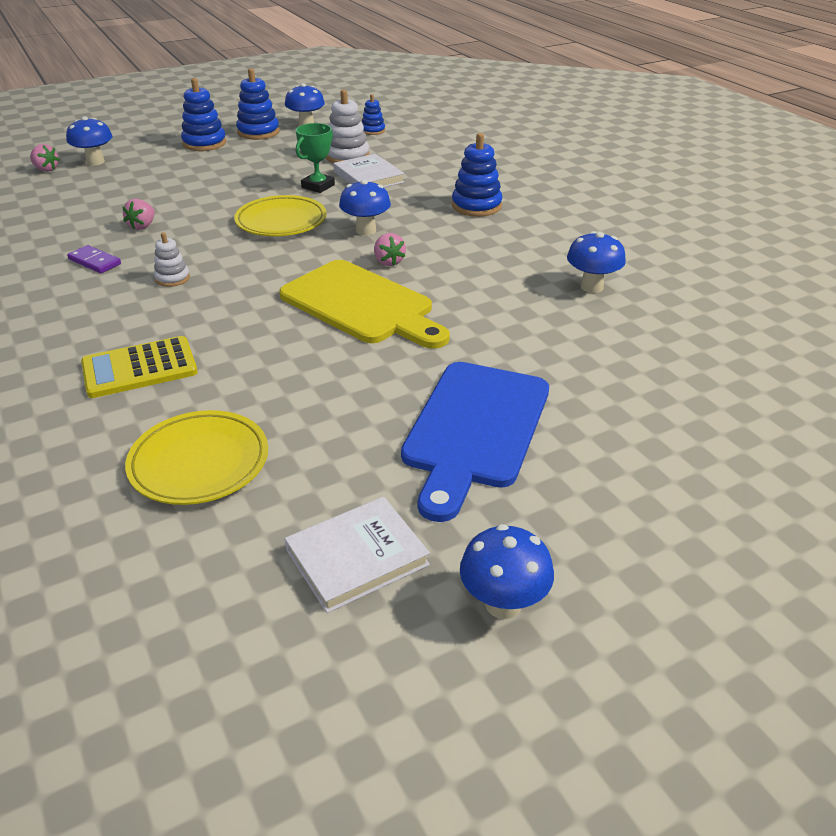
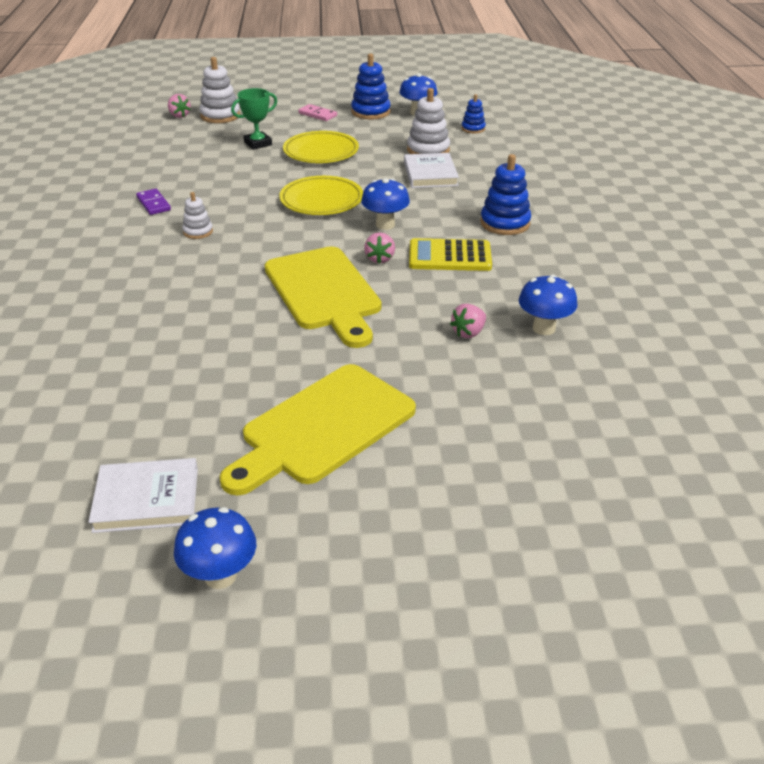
camera: 25 degrees right, 0 degrees up
(95, 162) = (220, 116): blue mushroom -> white stacking toy
(139, 368) = (117, 300): yellow calculator -> yellow calculator (450, 256)
(142, 226) = (211, 181): pink strawberry -> pink strawberry (468, 333)
(199, 462) = (99, 388): yellow plate -> yellow plate (321, 152)
(204, 143) = (318, 114): blue stacking toy -> pink domino
(318, 186) = (379, 174): green trophy -> green trophy (258, 144)
(475, 429) = (323, 427): blue cutting board -> yellow cutting board

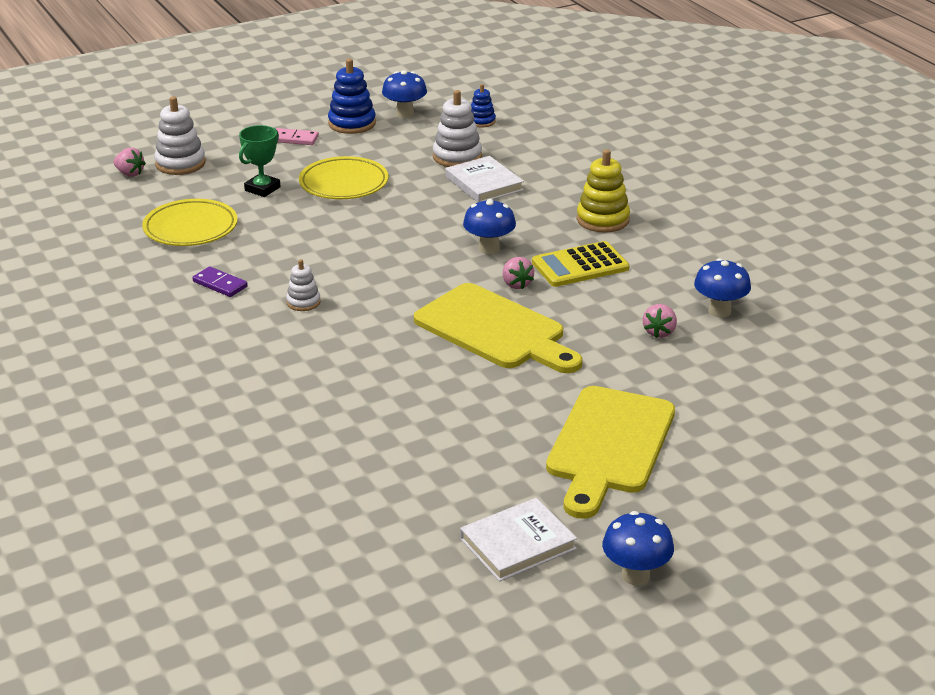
camera: 25 degrees left, 5 degrees down
(321, 200) = (399, 238): yellow plate -> yellow plate (190, 228)
(505, 223) = (602, 220): blue stacking toy -> yellow stacking toy

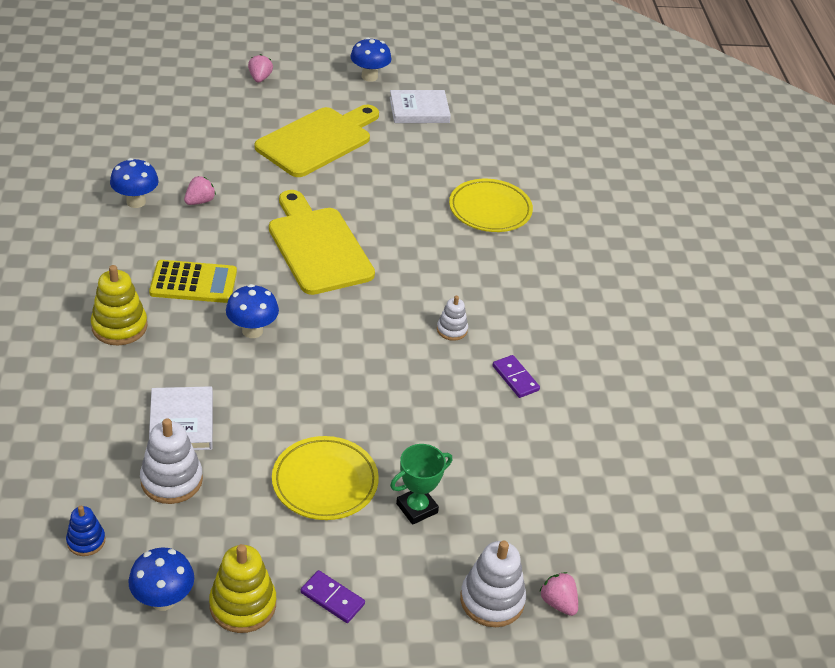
camera: 160 degrees left, 10 degrees up
(190, 228) = (517, 470): yellow plate -> yellow plate (490, 210)
(294, 139) = (332, 598): pink domino -> purple domino
(352, 123) = (243, 605): blue stacking toy -> yellow stacking toy
(516, 284) = (263, 283): pink strawberry -> pink strawberry (260, 78)

